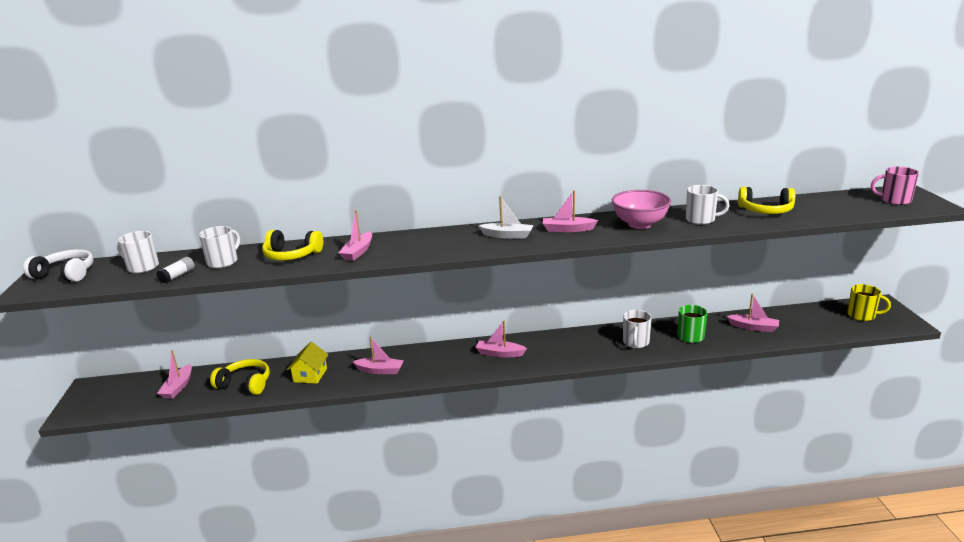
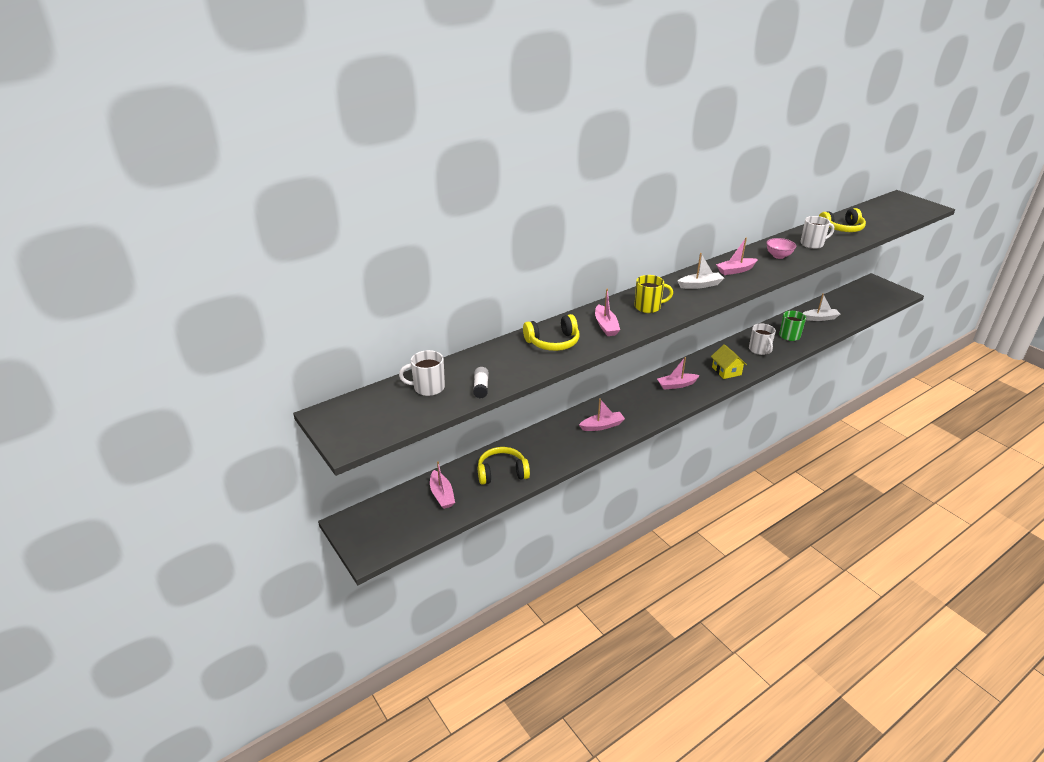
camera: 30 degrees left, 10 degrees up
(66, 274) = (358, 415): white headphones -> none
(223, 262) = (500, 363): white mug -> none
(310, 375) = (549, 447): yellow house -> yellow house (726, 371)
(640, 224) = (778, 256): pink bowl -> pink bowl, size x0.61
(753, 327) = (820, 318): pink boat -> white boat
(862, 315) = (872, 293): yellow mug -> yellow mug (648, 307)
(894, 200) = (904, 206): pink mug -> none

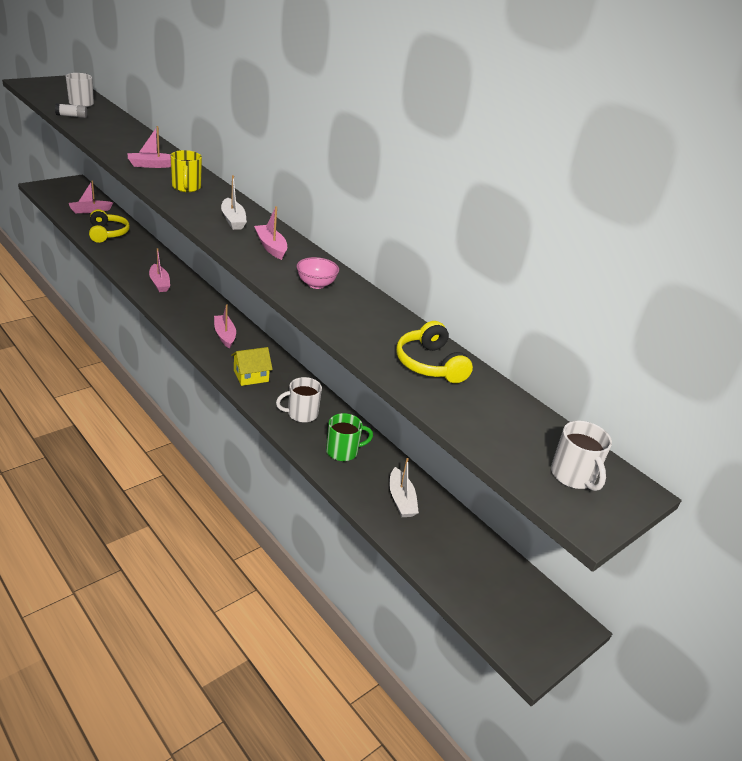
camera: 80 degrees right, 0 degrees up
(553, 342) = (131, 143): yellow headphones -> none
(812, 244) = (361, 321): white mug -> white mug (573, 476)

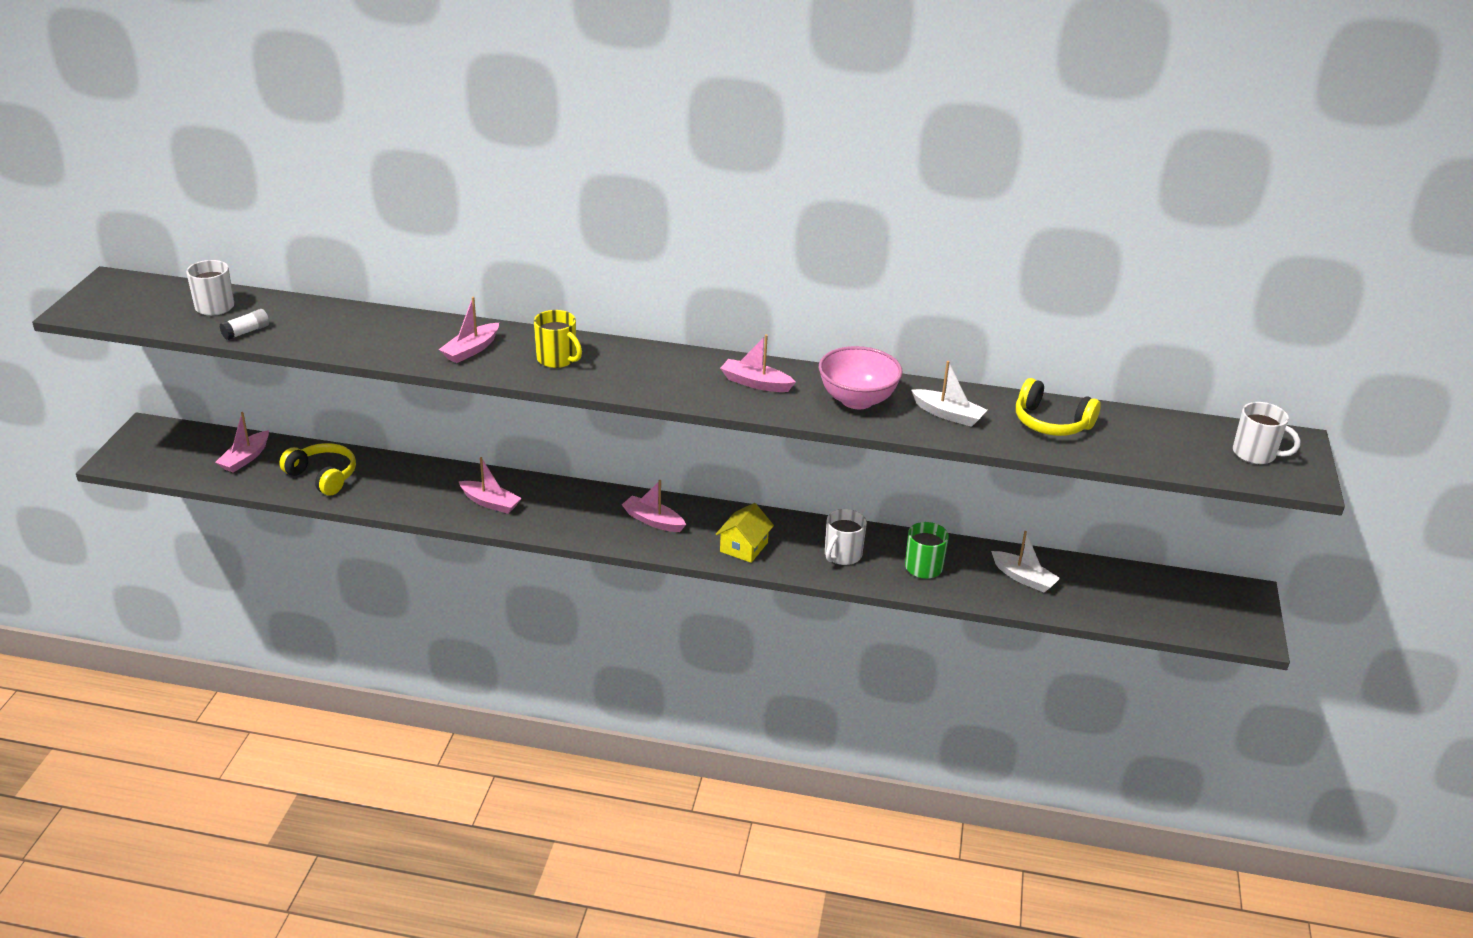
camera: 35 degrees left, 0 degrees up
(233, 220) = (671, 373): white boat -> white boat (948, 414)
(316, 284) = (857, 400): pink bowl -> pink bowl, size x1.64

